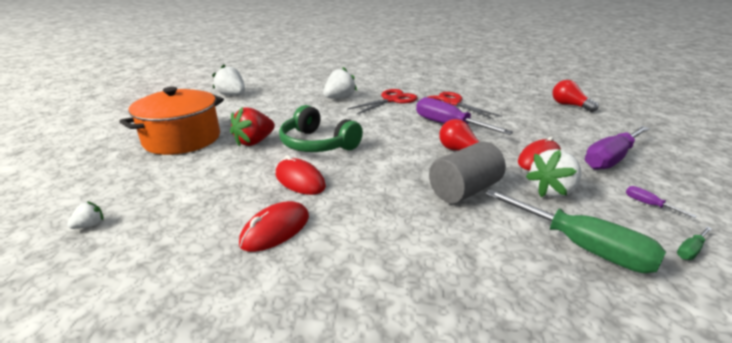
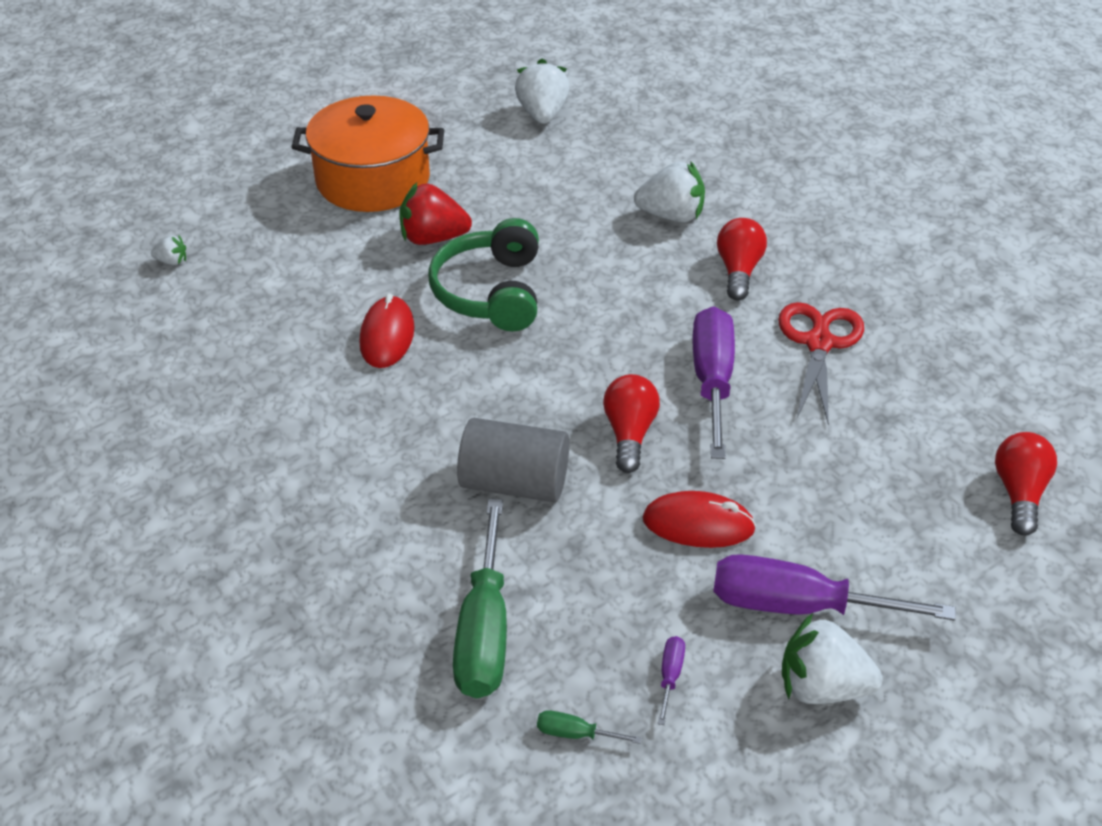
camera: 50 degrees right, 15 degrees up
(275, 230) = (281, 380): red mouse -> none
(391, 100) = (738, 271): red scissors -> red light bulb
(552, 191) = (605, 567): white strawberry -> white strawberry (822, 687)

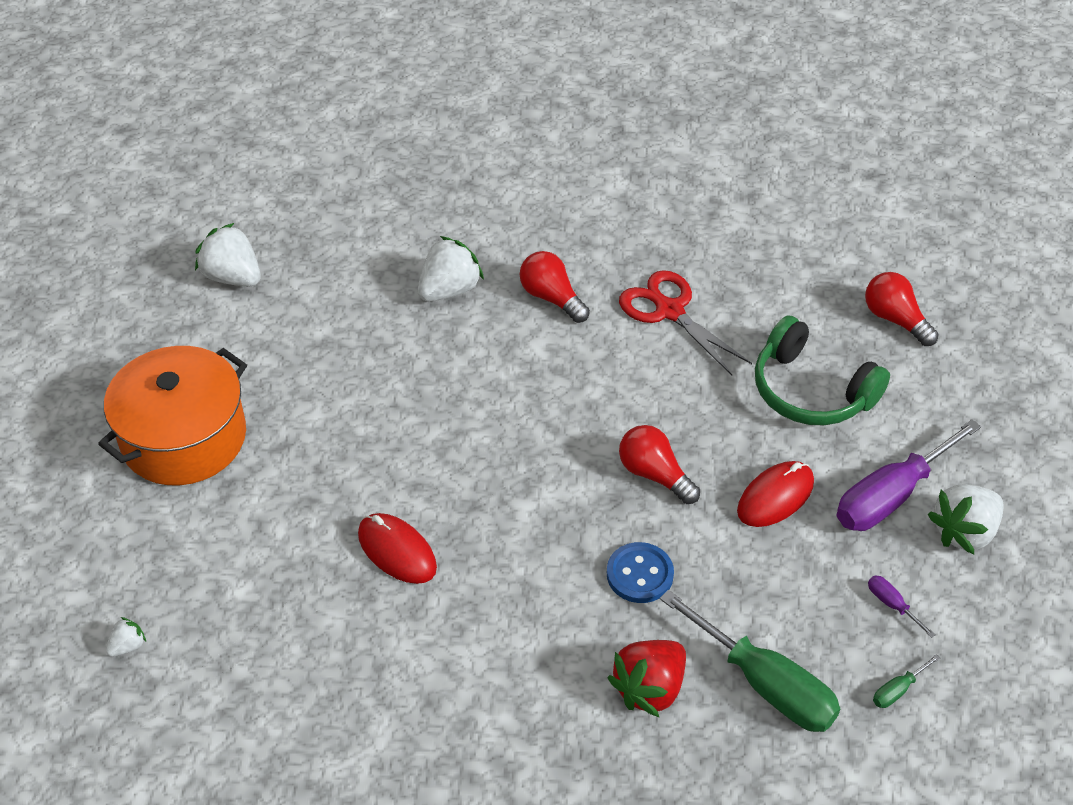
camera: 50 degrees left, 5 degrees up
(433, 238) = (309, 447): red strawberry -> red strawberry (649, 688)
(491, 292) = (416, 453): green headphones -> green headphones (811, 390)
(514, 483) = (639, 574): grey cylinder -> blue button
(712, 381) = (648, 392): purple screwdriver -> none

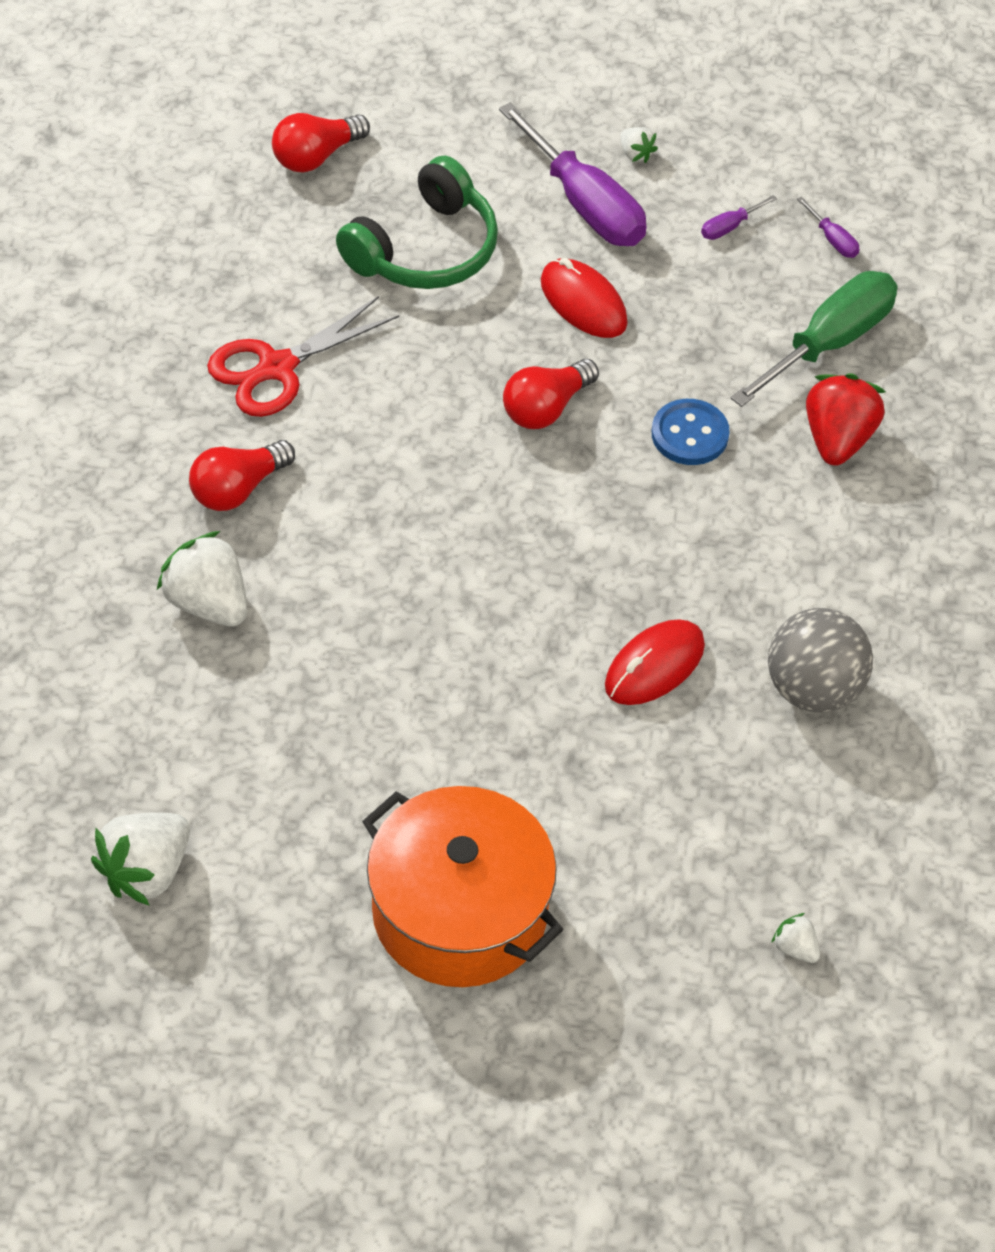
camera: 90 degrees left, 5 degrees up
(374, 663) = (813, 689): none -> grey ball
(649, 688) = (838, 439): red strawberry -> red strawberry turned 120 degrees counterclockwise
(897, 690) = (832, 240): green screwdriver -> purple screwdriver
(964, 532) = (636, 154): white strawberry -> white strawberry, size x0.48

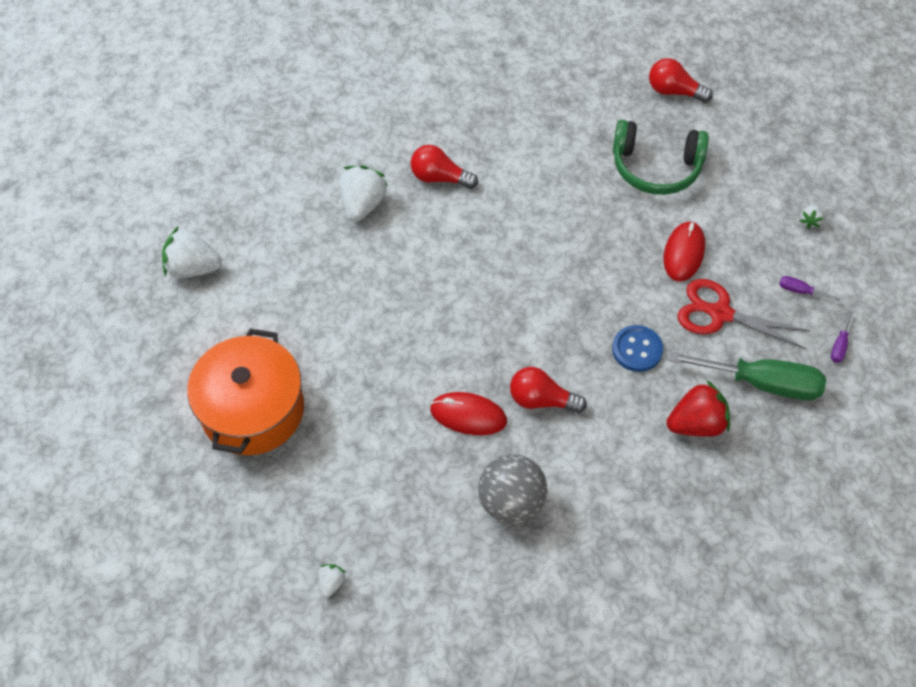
camera: 60 degrees right, 5 degrees up
(277, 368) = (526, 151): red scissors -> red scissors (720, 313)
(546, 408) = (598, 275): red light bulb -> red light bulb (541, 400)
(585, 204) = (751, 218): purple screwdriver -> none

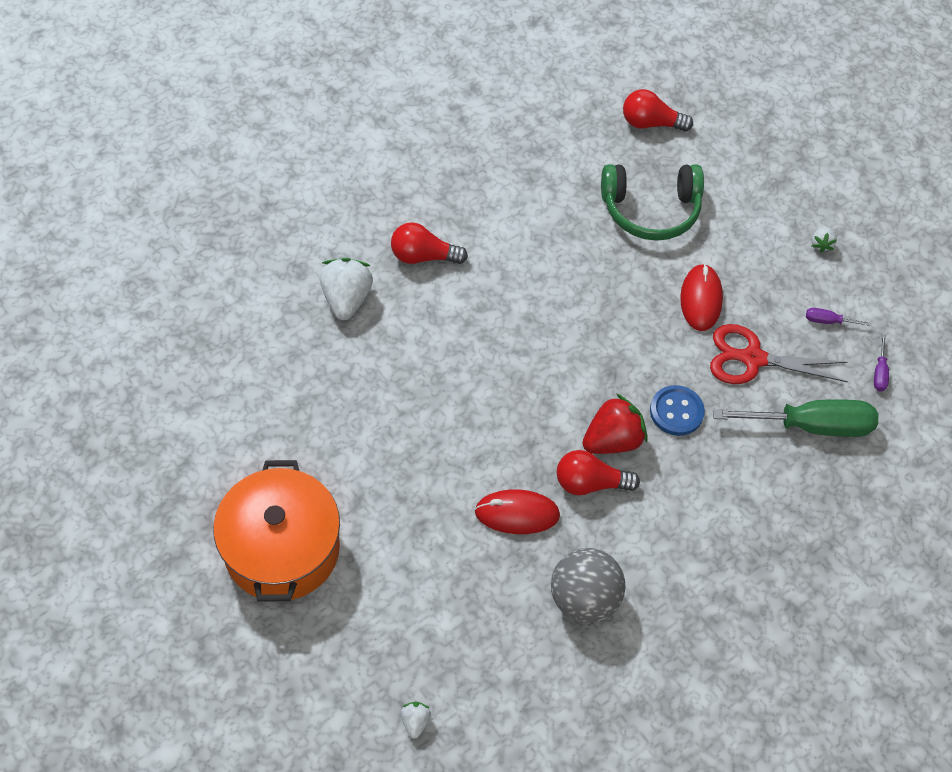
camera: 15 degrees left, 0 degrees up
(193, 268) = (174, 401): white strawberry -> none
(696, 423) = (754, 480): red strawberry -> red strawberry (612, 440)

